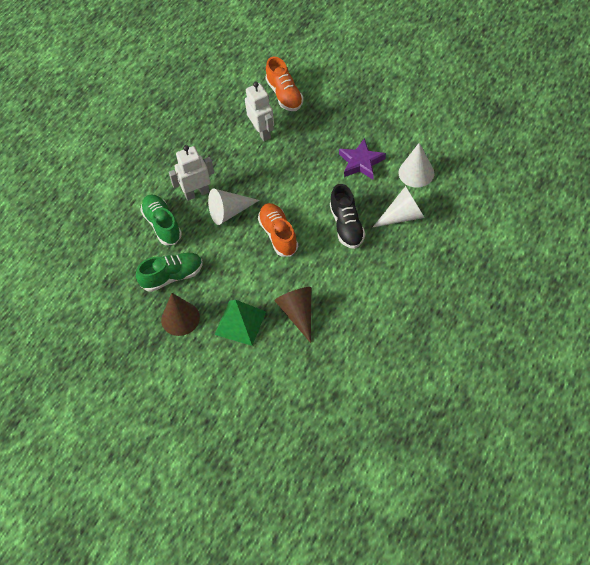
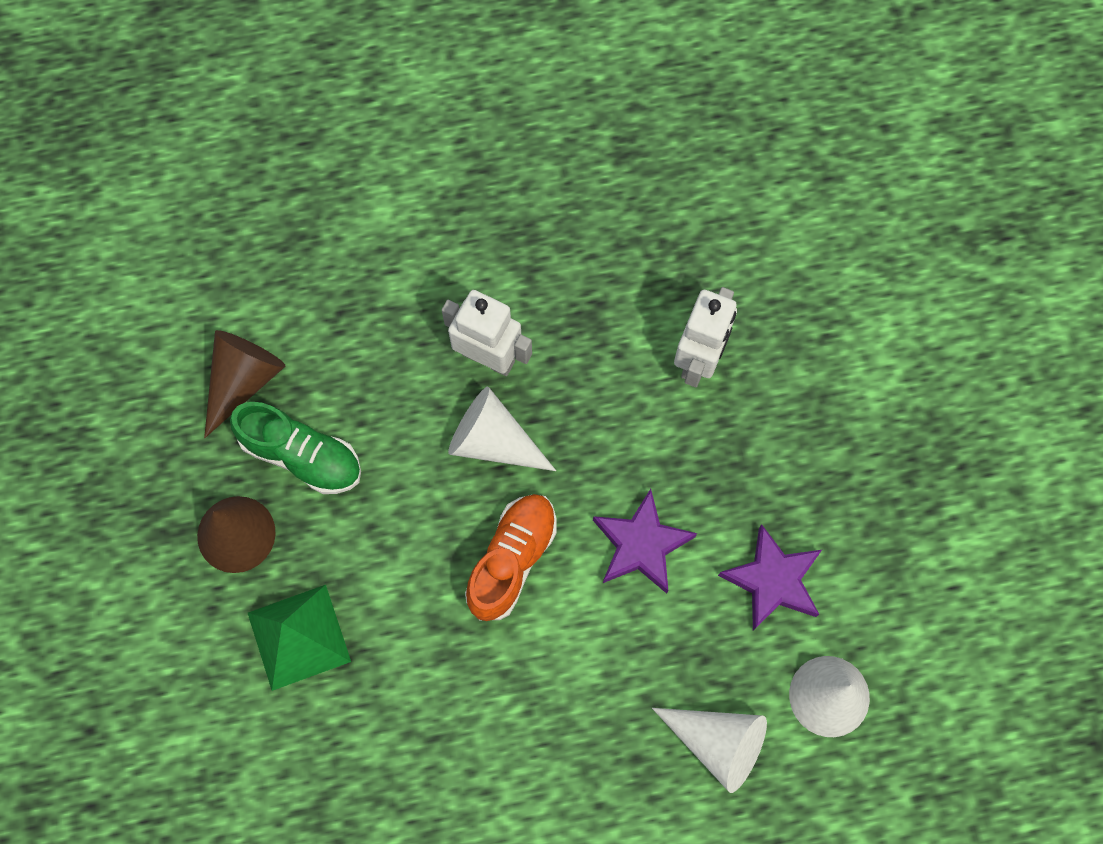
camera: 45 degrees right, 15 degrees up
(162, 225) = (385, 355): green shoe -> none
(284, 95) = (810, 330): orange shoe -> none
(298, 313) = (386, 717): brown cone -> brown cone (243, 381)
(311, 192) = (641, 545): none -> purple star
(346, 225) = (620, 661): black shoe -> none

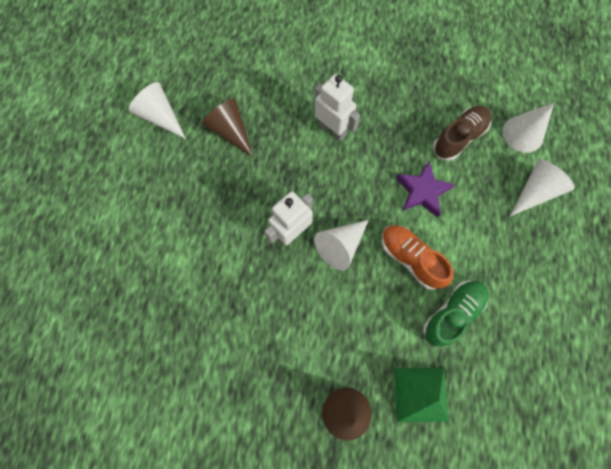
camera: 70 degrees left, 0 degrees up
(243, 381) = (252, 378): brown cone -> brown cone (230, 131)
(302, 455) = (311, 357): green shoe -> green shoe (452, 314)
(612, 79) = (160, 116): none -> white cone
(772, 580) = (459, 138): purple star -> brown shoe

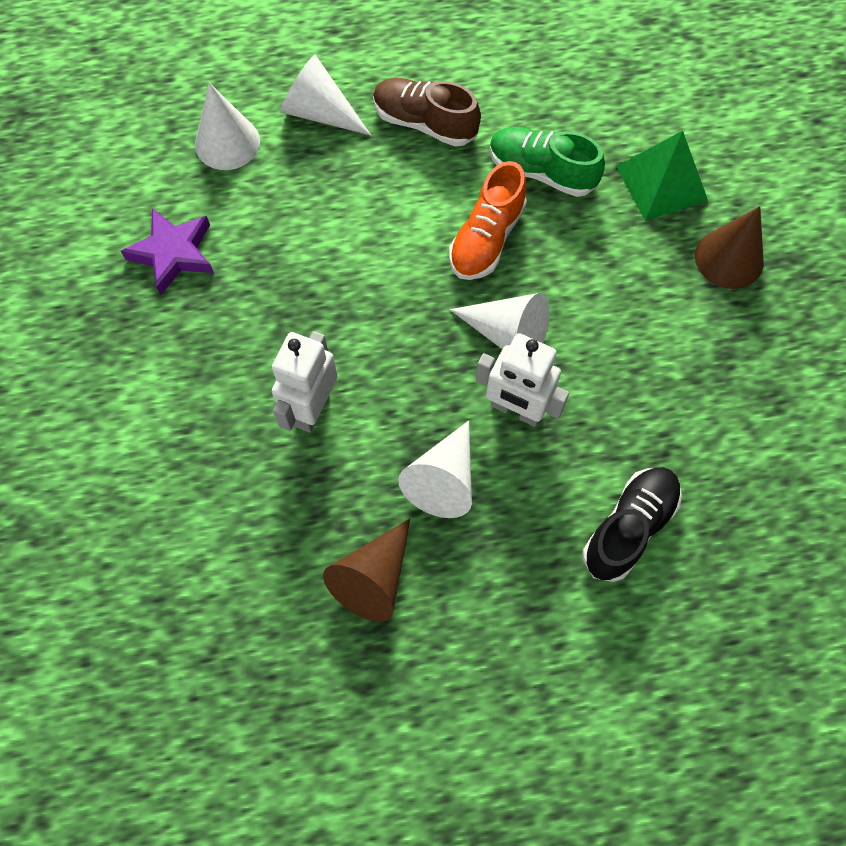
camera: 110 degrees left, 5 degrees down
(160, 116) = (388, 724): white cone -> white cone (443, 479)
(200, 265) = (629, 527): none -> black shoe
(422, 191) = (374, 250): purple star -> purple star (173, 253)
(459, 138) = (263, 223): brown shoe -> brown shoe (424, 123)

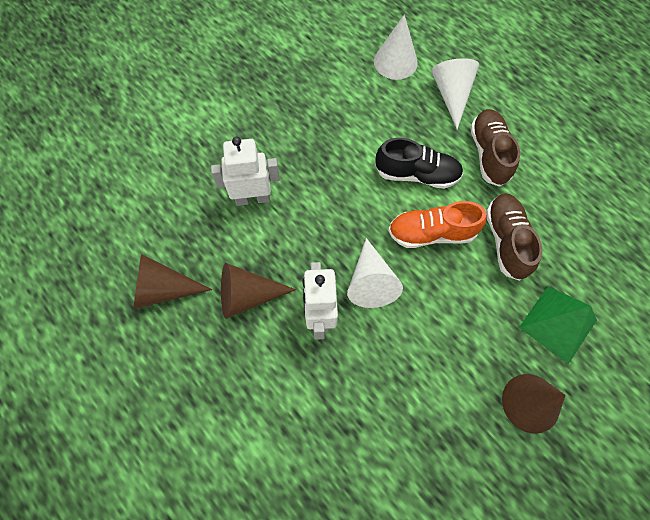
camera: 60 degrees right, 0 degrees up
(173, 253) = (306, 77): purple star -> none
(443, 479) = (248, 295): white cone -> brown cone
(541, 172) = (506, 240): green shoe -> brown shoe
(629, 527) = (277, 432): black shoe -> black shoe (417, 174)

